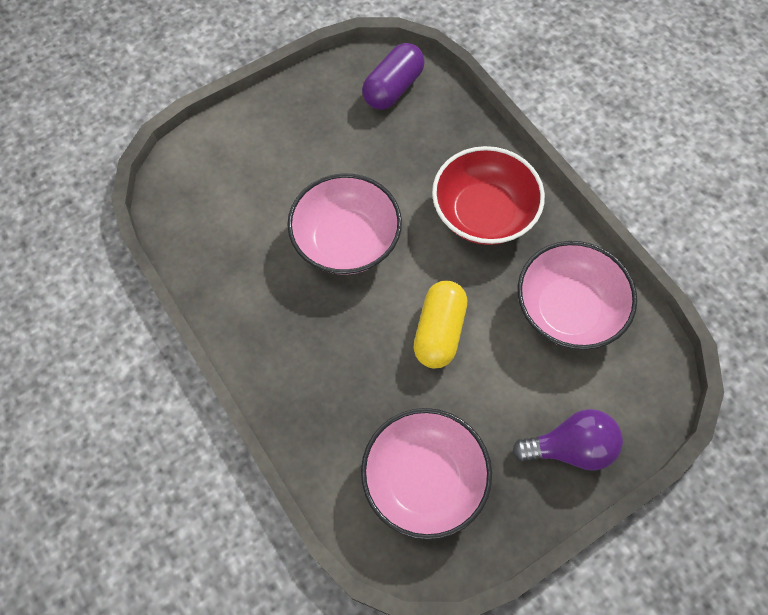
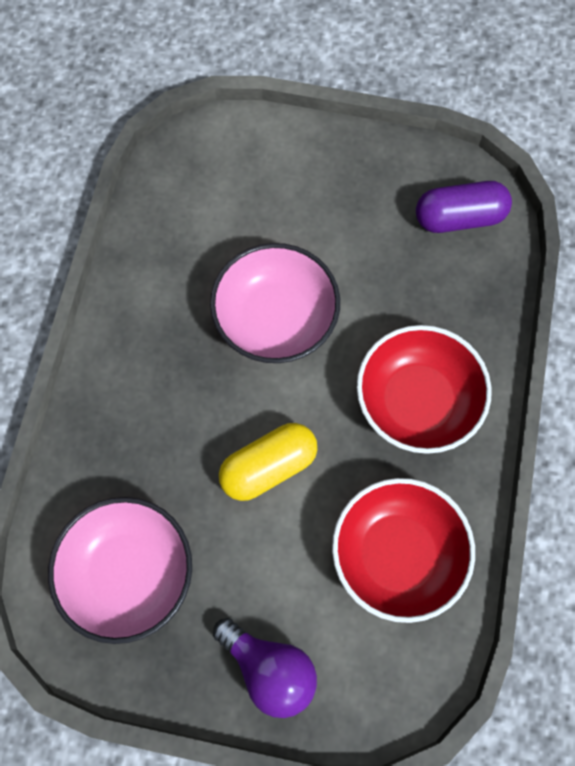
camera: 45 degrees right, 5 degrees up
(568, 309) = (397, 554): pink bowl -> red bowl

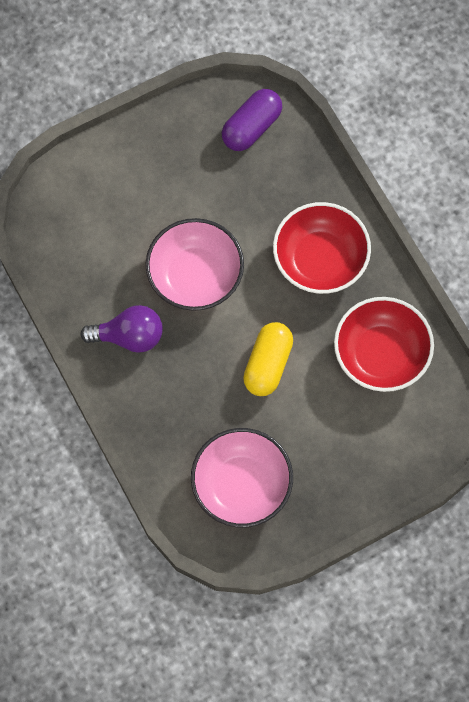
camera: 40 degrees left, 0 degrees up
(269, 669) = (364, 470): purple light bulb -> purple light bulb (129, 336)

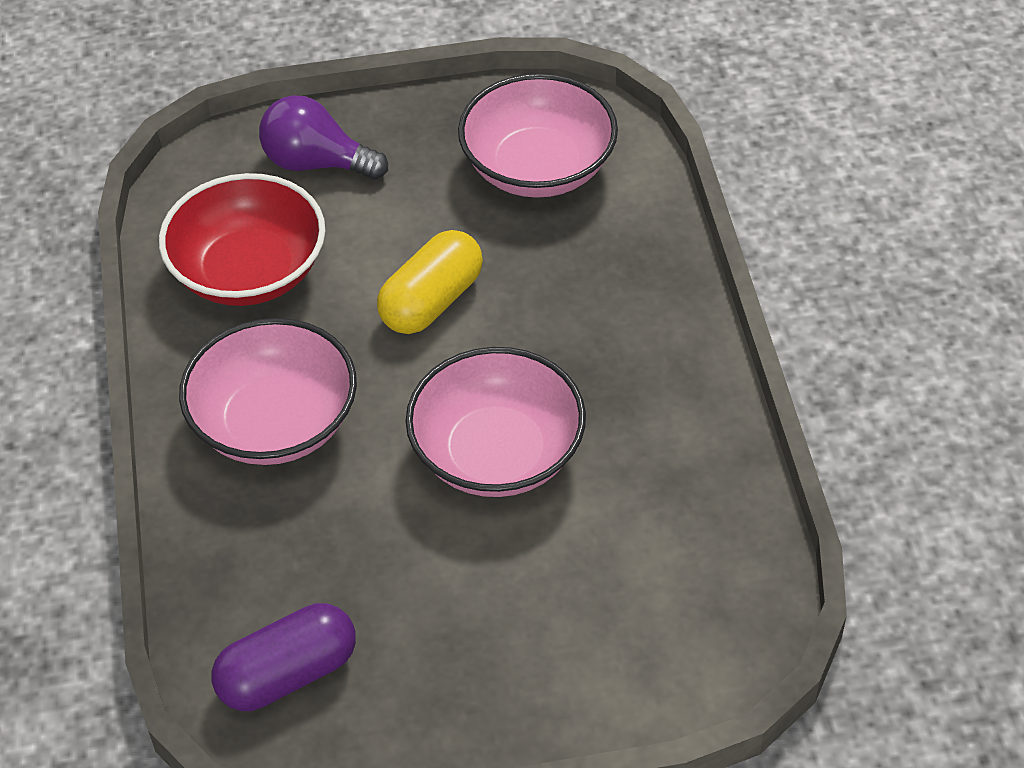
camera: 160 degrees left, 20 degrees down
(129, 336) = (643, 394): purple light bulb -> purple light bulb (316, 163)
(320, 259) = (275, 423): red bowl -> pink bowl

